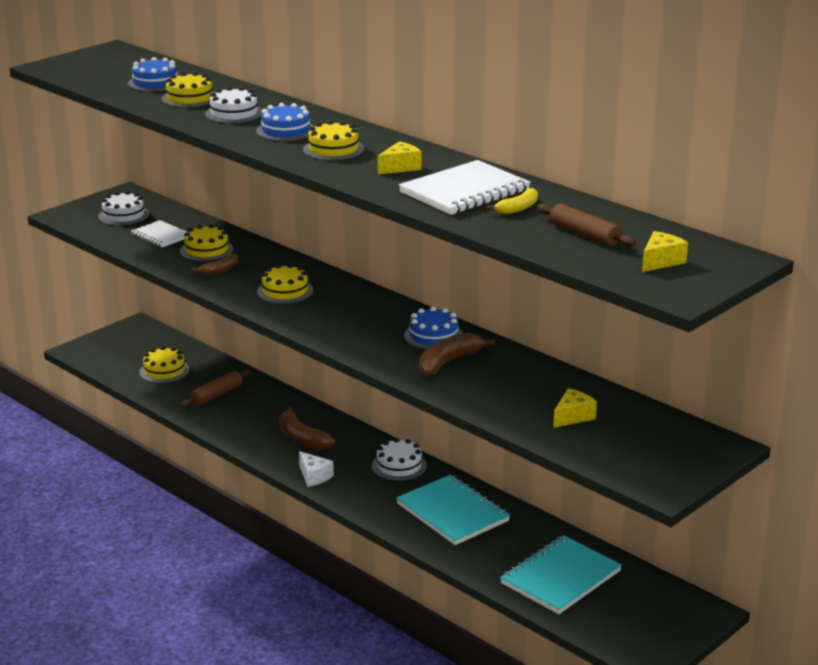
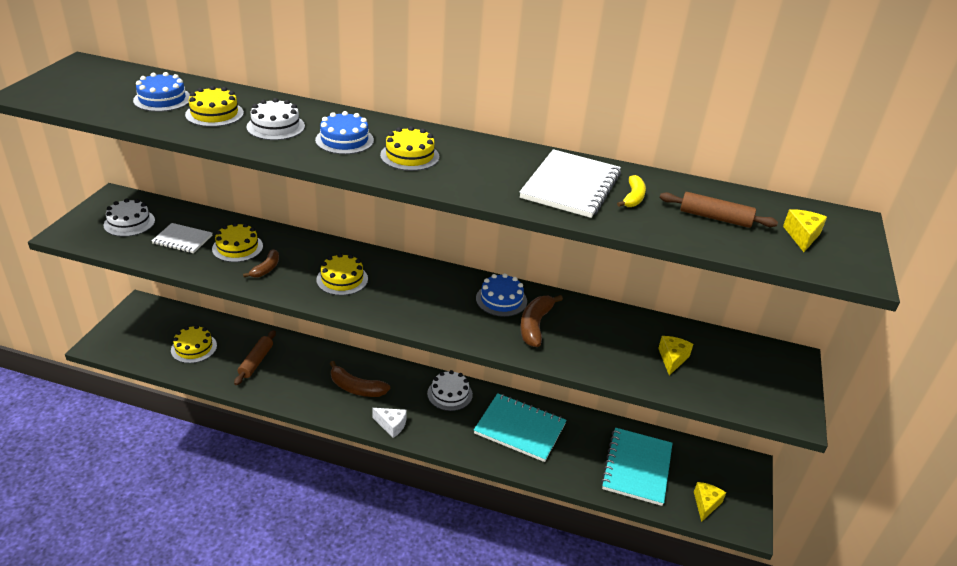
camera: 30 degrees left, 10 degrees up
(400, 167) = (489, 167): yellow cheese -> yellow cheese (706, 504)

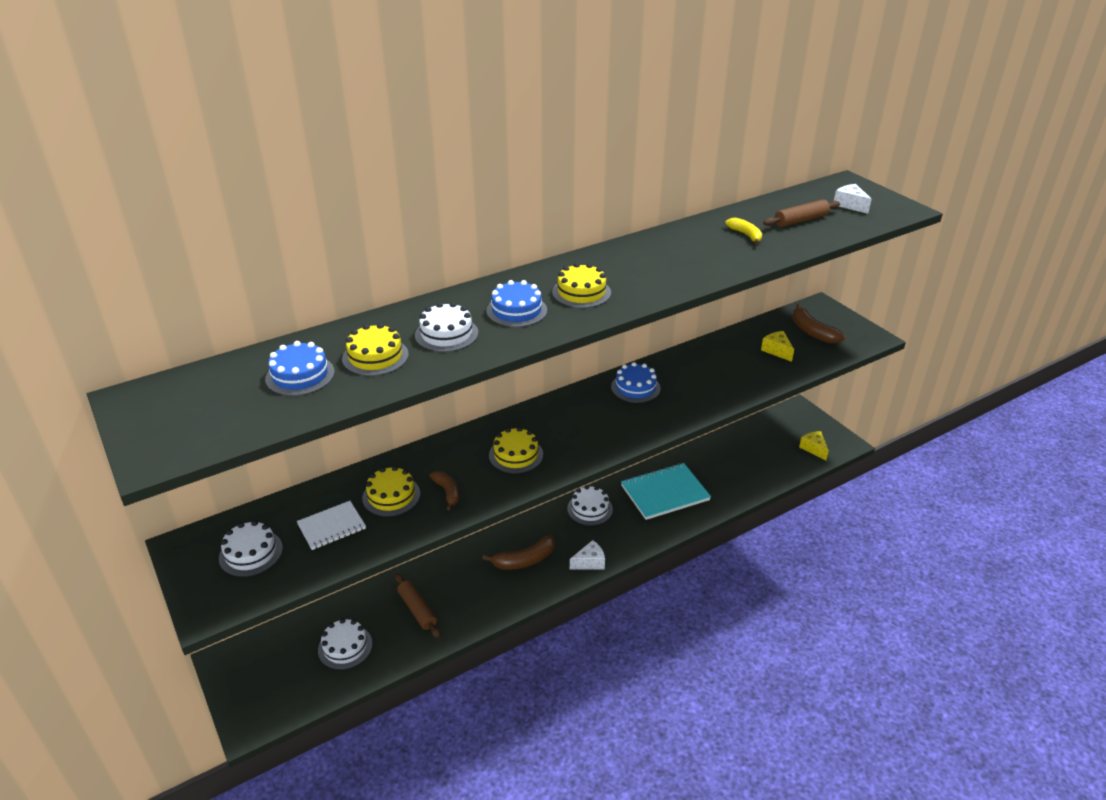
camera: 45 degrees left, 0 degrees up
(194, 348) = (345, 647): yellow cake -> white cake
(535, 325) = (682, 388): brown banana -> brown banana (812, 332)
(570, 186) = (704, 249): white notebook -> none
(637, 467) = (755, 459): turquoise notebook -> none
(802, 236) = (850, 205): yellow cheese -> white cheese

